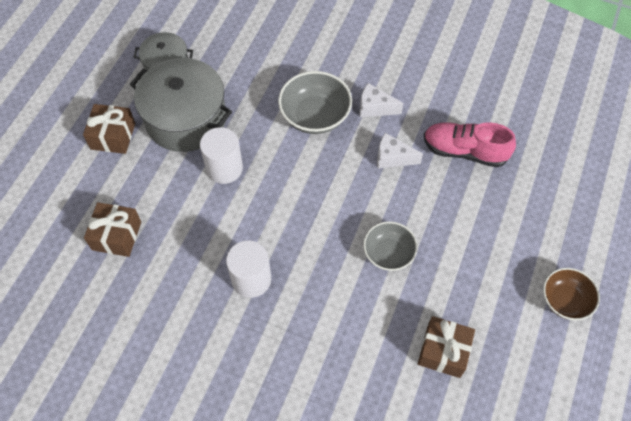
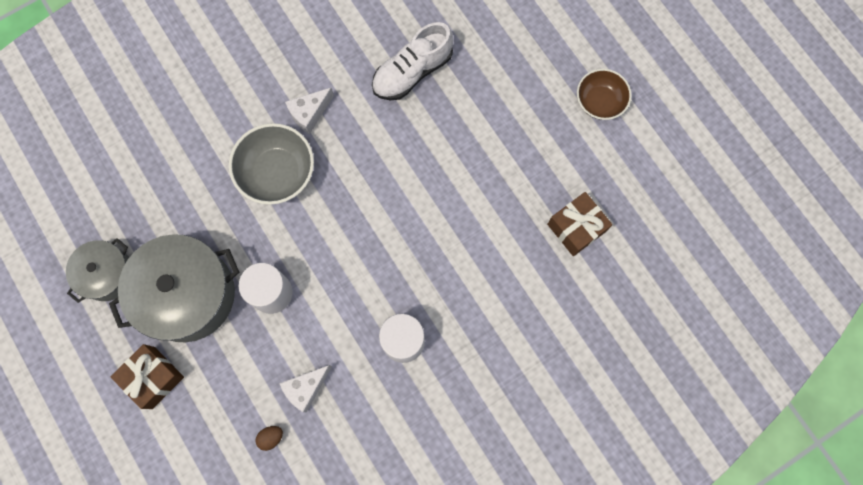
camera: 55 degrees left, 15 degrees up
(116, 235) = (271, 437): brown gift -> brown egg
(388, 253) = (462, 208): grey bowl -> none
(392, 158) = (373, 137): white cheese -> white cheese (306, 388)
(464, 151) = (412, 72): pink shoe -> white shoe

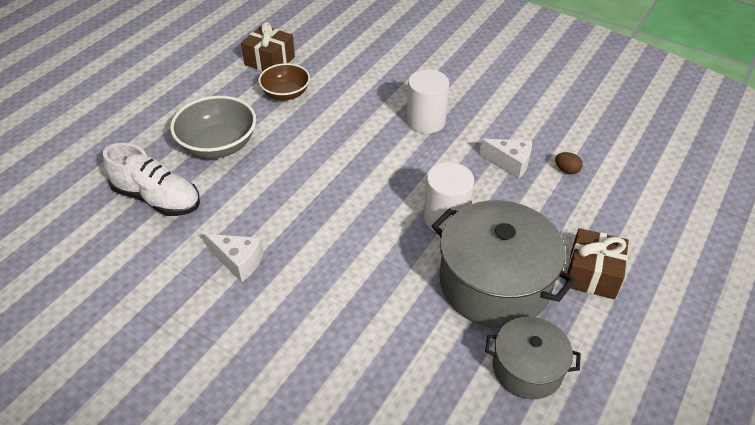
camera: 115 degrees left, 30 degrees down
(277, 173) = (320, 263): grey bowl -> grey bowl (218, 145)
(599, 101) = (147, 76): brown bowl -> brown bowl (286, 93)

